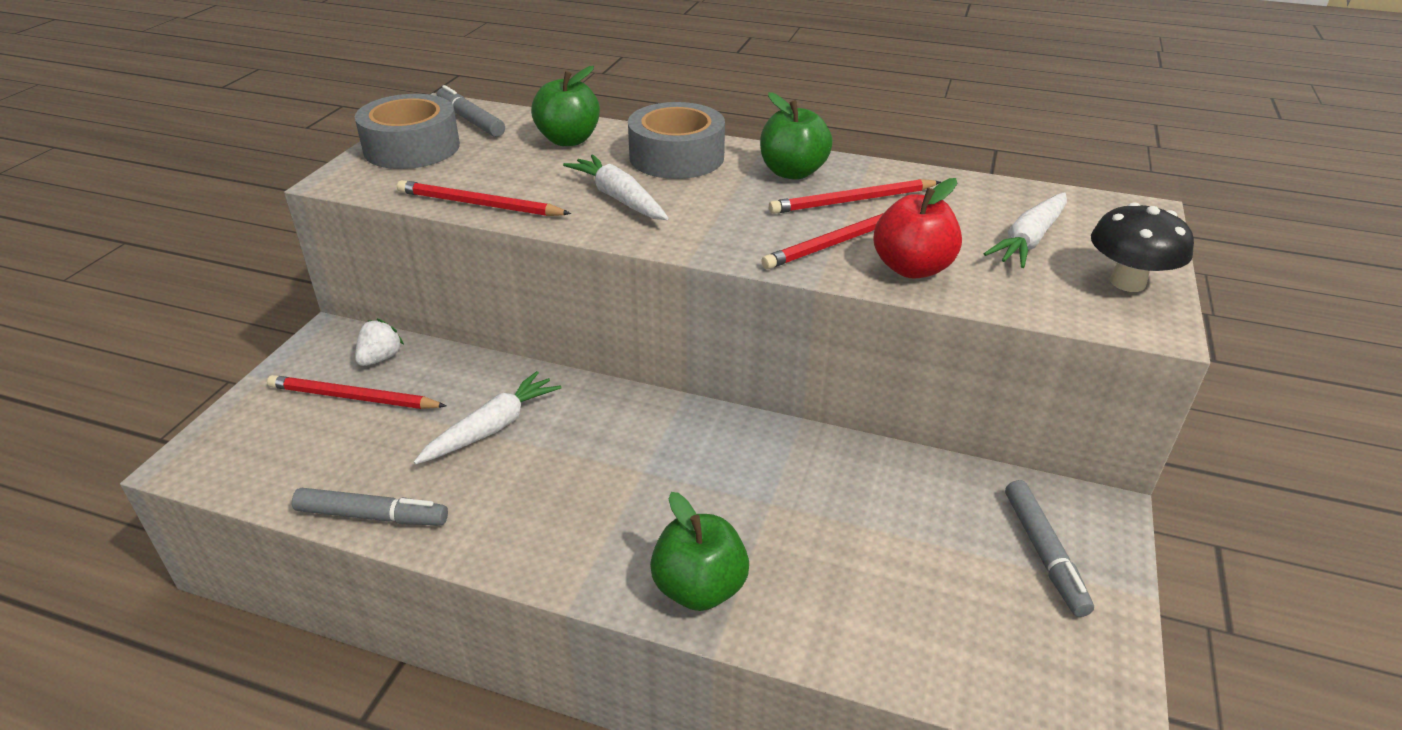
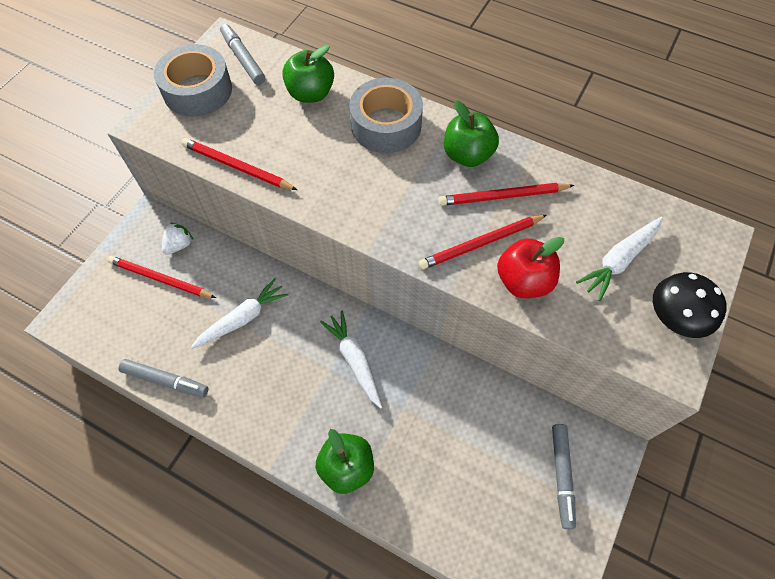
camera: 10 degrees right, 25 degrees up
(618, 198) = (334, 171): white carrot -> white carrot (354, 360)

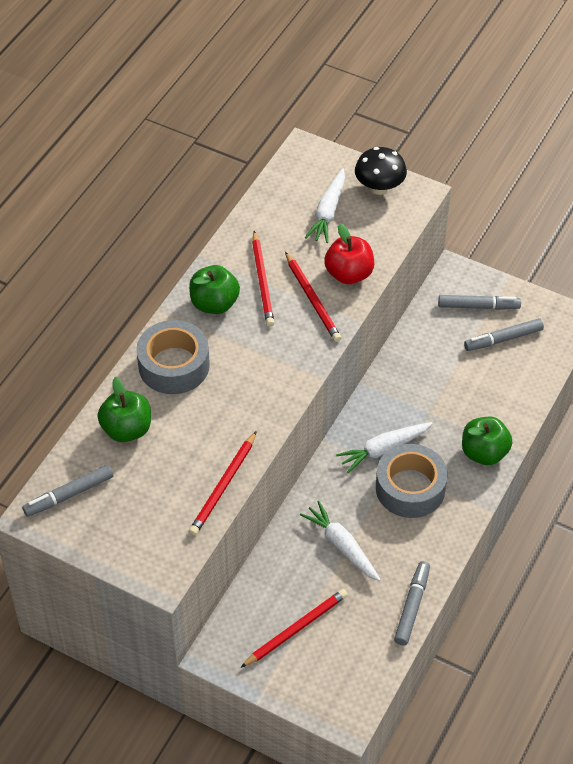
camera: 90 degrees left, 10 degrees down
(160, 279) = (296, 629): red pencil -> red pencil turned 150 degrees counterclockwise
(179, 245) = (252, 616): white strawberry -> none
(197, 90) = (114, 533): grey tape -> grey tape (410, 488)
(513, 503) = (503, 339): none -> grey marker
(619, 261) = (328, 212): white carrot -> white carrot turned 60 degrees clockwise

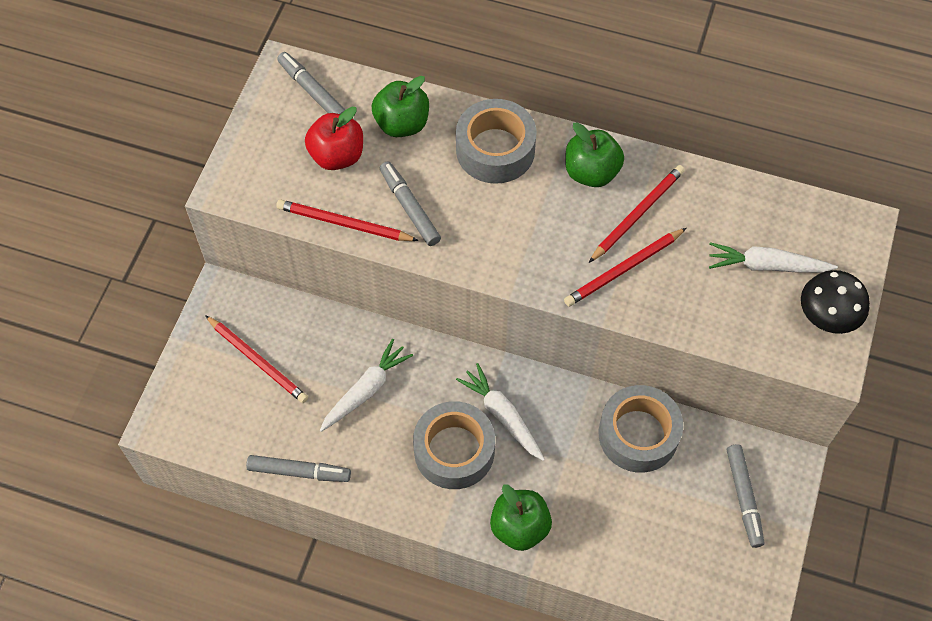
camera: 80 degrees right, 10 degrees up
(262, 281) = (637, 214): red pencil -> red pencil turned 150 degrees clockwise
(349, 274) = (673, 302): red apple -> red apple (337, 156)
(415, 361) = (638, 434): none -> grey tape
(503, 339) = (699, 533): grey marker -> grey marker (409, 207)

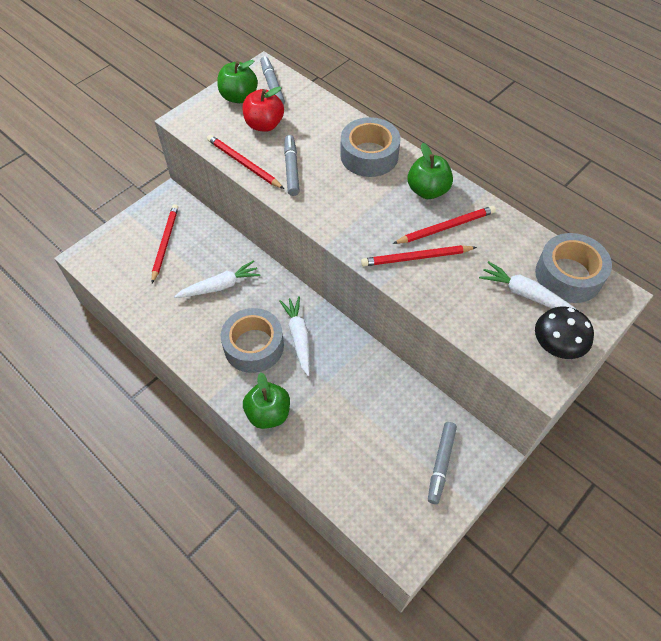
camera: 25 degrees right, 5 degrees down
(258, 361) = (165, 243): red pencil -> red pencil turned 150 degrees counterclockwise
(299, 472) = (148, 318): grey marker -> none
(402, 124) = (317, 121): green apple -> green apple (239, 97)
(638, 434) = (386, 388): grey tape -> grey tape (568, 275)

